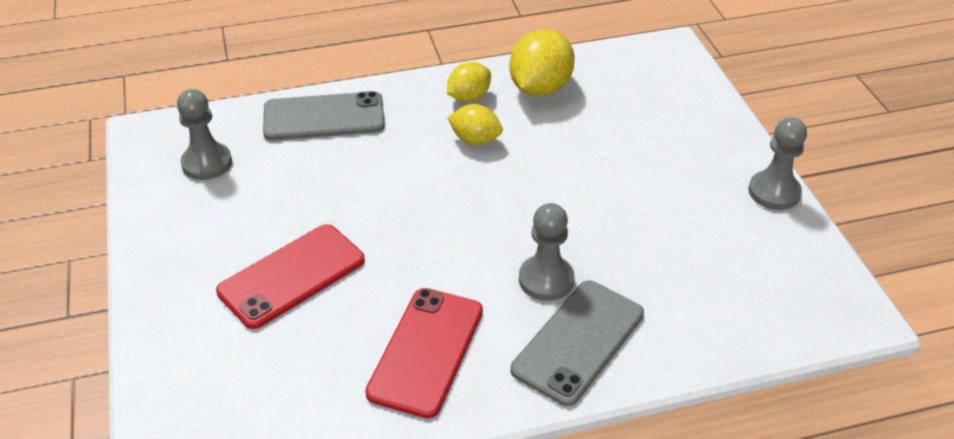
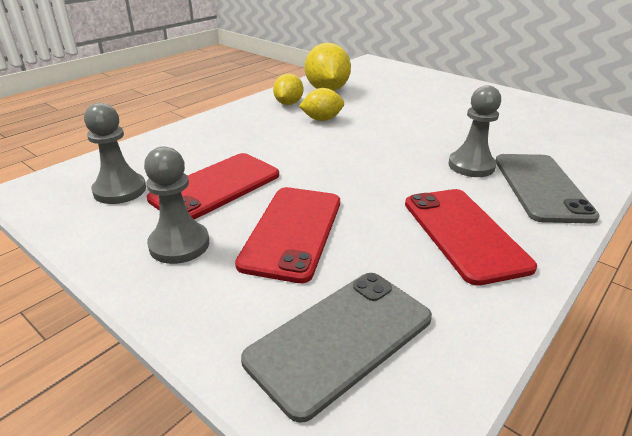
camera: 35 degrees left, 10 degrees down
(282, 194) = (216, 187): none -> red phone
(324, 117) = (195, 138): grey phone -> grey phone (341, 339)
(774, 192) = (513, 95): grey pawn -> grey pawn (179, 244)

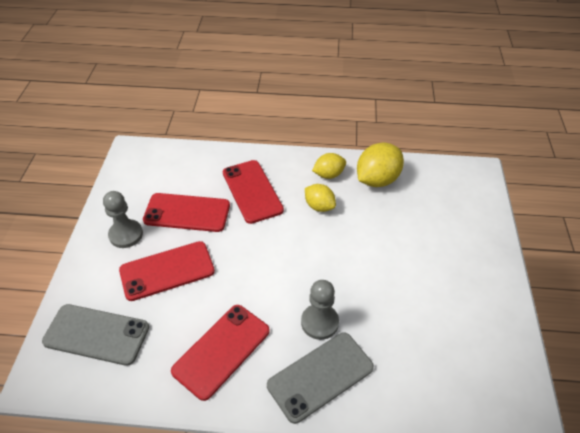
camera: 55 degrees right, 15 degrees up
(120, 190) = (155, 179): grey pawn -> none
(248, 141) = (252, 191): none -> red phone

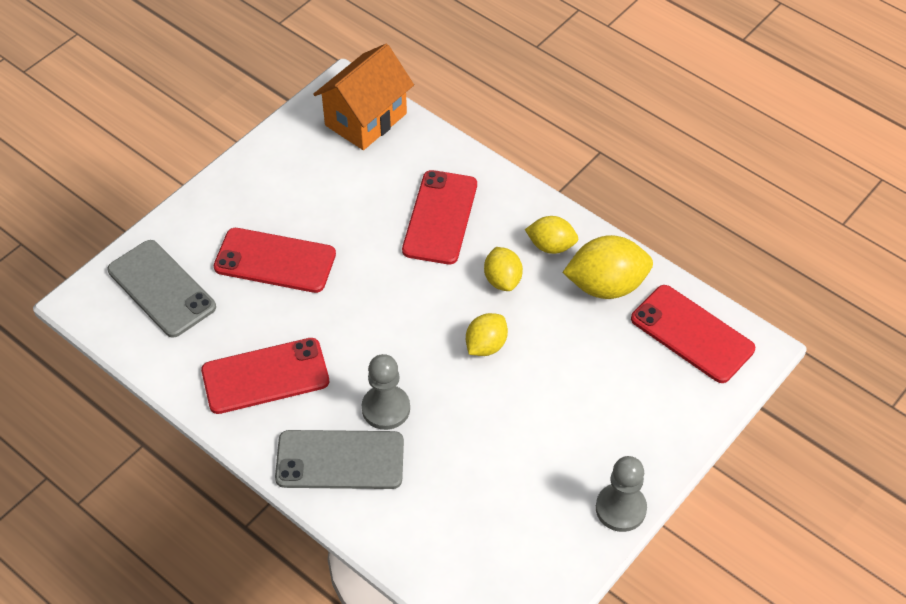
camera: 35 degrees right, 5 degrees up
(126, 234) = (263, 195): grey pawn -> grey pawn (620, 508)
(160, 160) = (366, 119): none -> orange house
(187, 212) = (346, 204): red phone -> red phone (692, 334)
(344, 248) = (486, 345): none -> yellow lemon

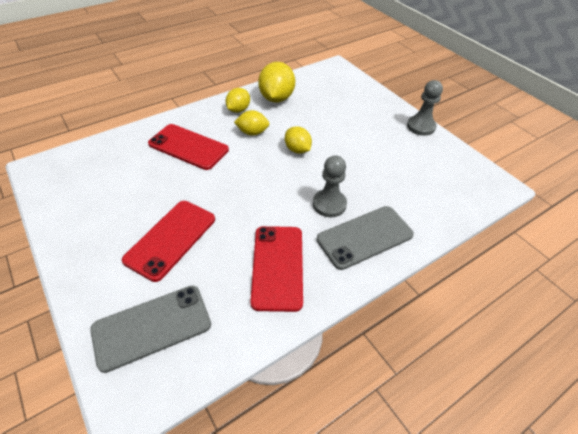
camera: 75 degrees left, 5 degrees down
(340, 460) = (364, 237): grey phone -> grey phone turned 45 degrees clockwise
(366, 119) = (77, 162): orange house -> none
(692, 334) = (320, 80): red phone -> none

